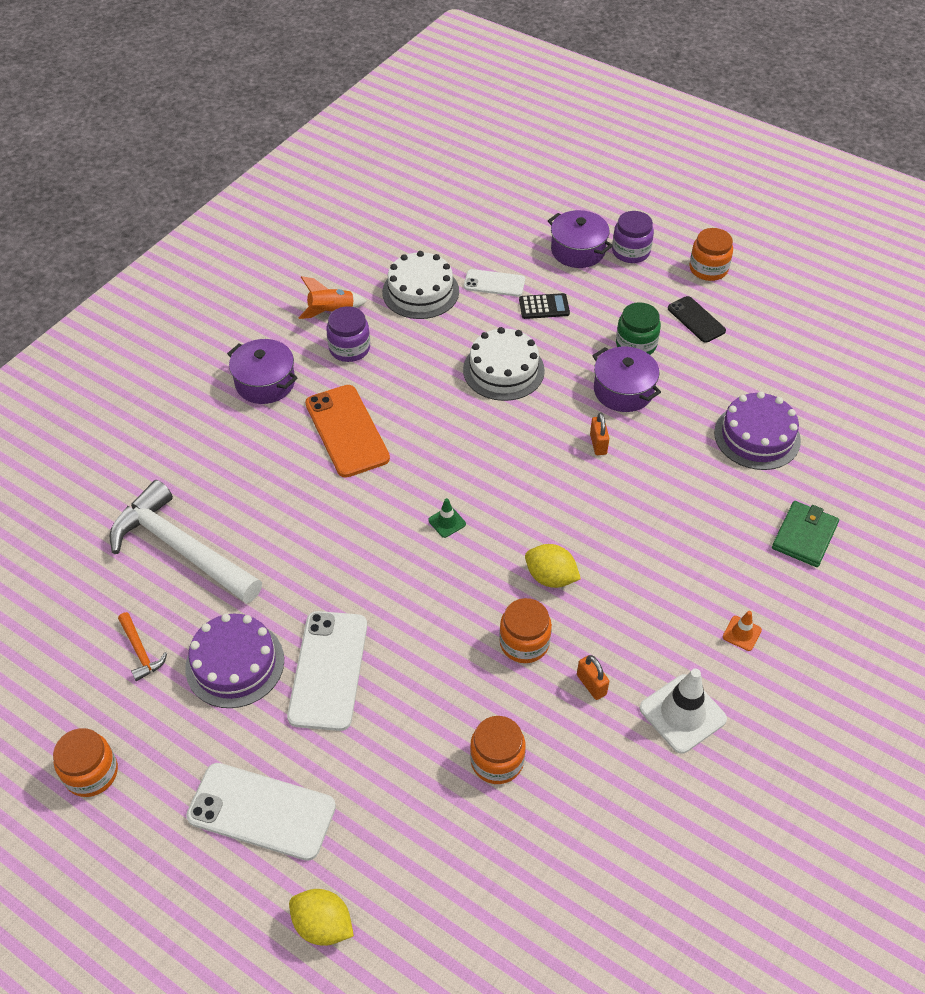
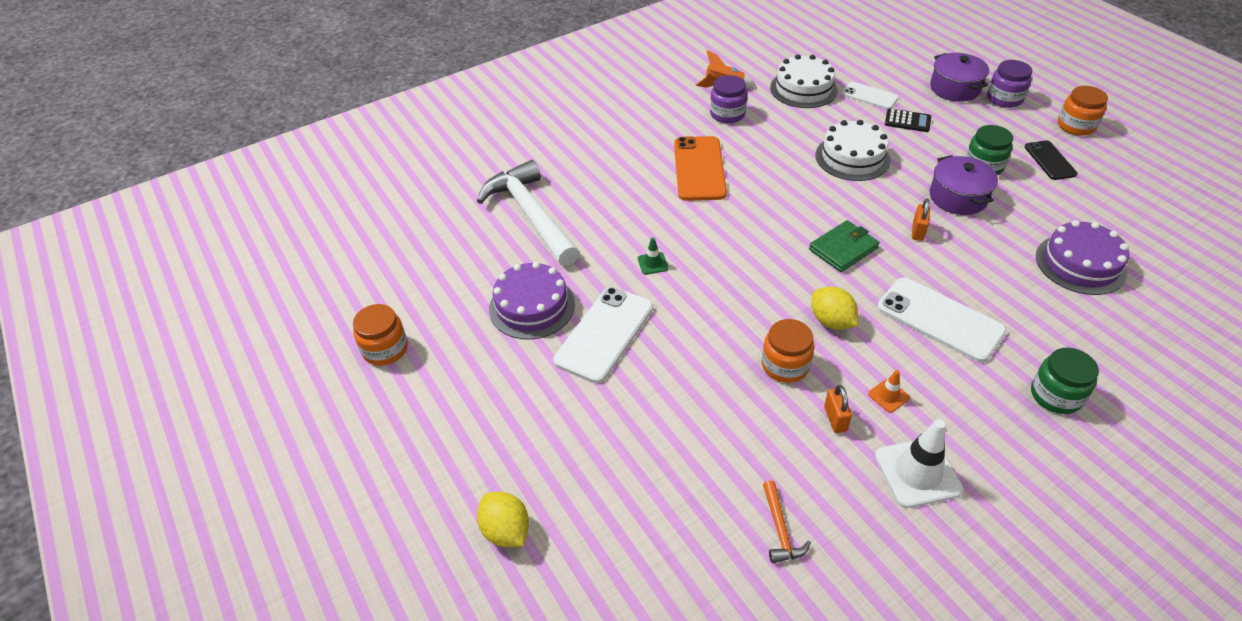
camera: 25 degrees right, 5 degrees down
(140, 651) = (465, 276): orange hammer -> orange hammer (780, 530)
(261, 811) = (499, 422): white phone -> white phone (939, 319)
(265, 382) = (649, 121): purple pot -> none
(447, 522) = (755, 254): green traffic cone -> green traffic cone (652, 263)
(497, 760) = (719, 452): orange jar -> none
(742, 633) = (1006, 423): orange traffic cone -> orange traffic cone (888, 396)
(775, 589) = (1055, 395): none -> green jar
(804, 536) = (1103, 359): green wallet -> green wallet (843, 249)

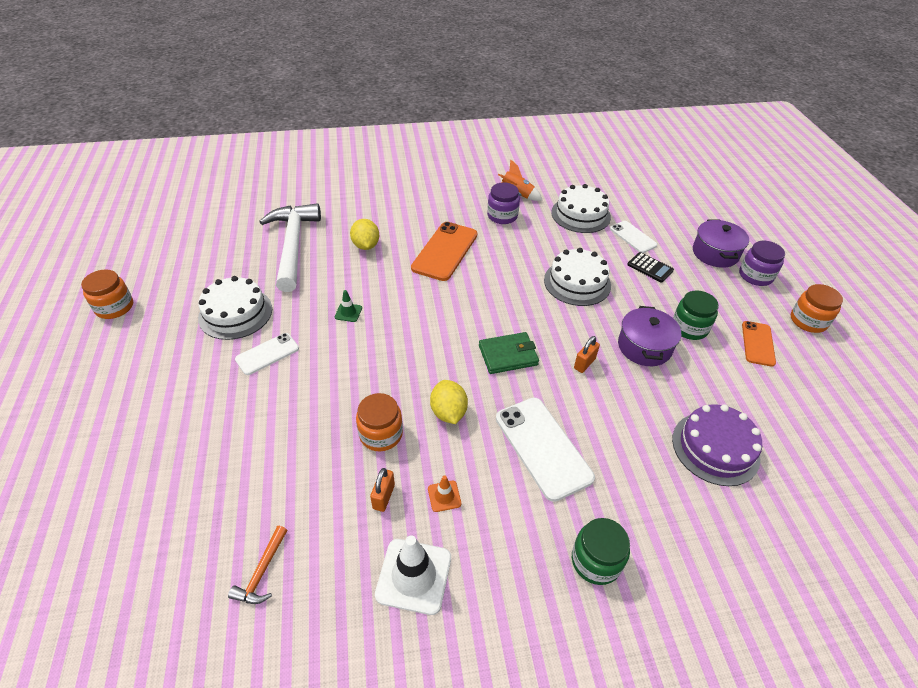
camera: 20 degrees right, 0 degrees up
(506, 530) = (71, 477): yellow lemon -> yellow lemon (366, 245)
(532, 306) = (235, 313): purple cake -> white cake
(604, 334) = (267, 354): white phone -> white phone, size x0.59
(1050, 160) = (758, 343): black phone -> orange phone

